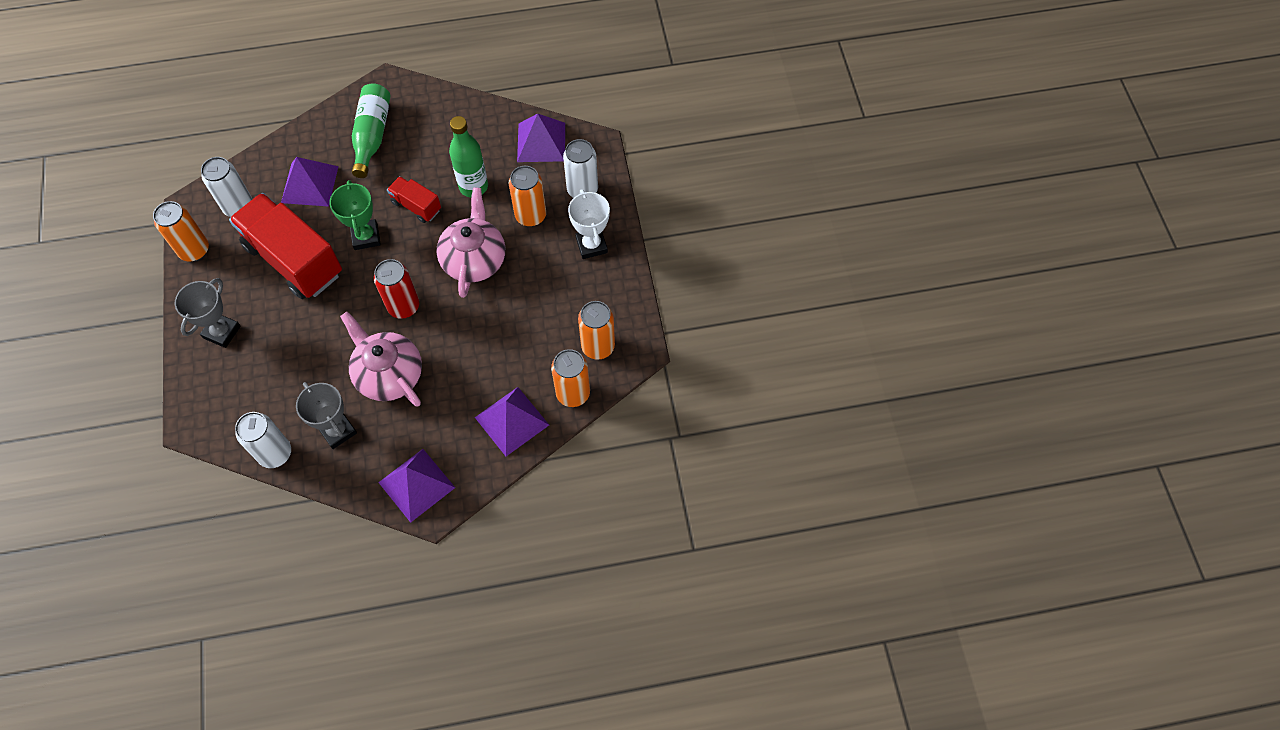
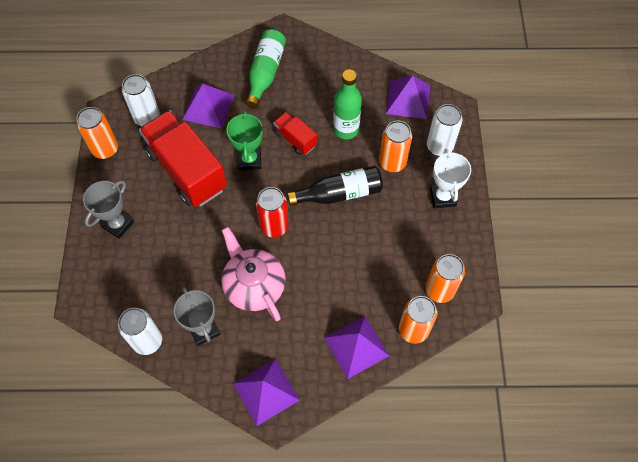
camera: 10 degrees right, 0 degrees up
(474, 259) = (339, 193): pink teapot -> black bottle

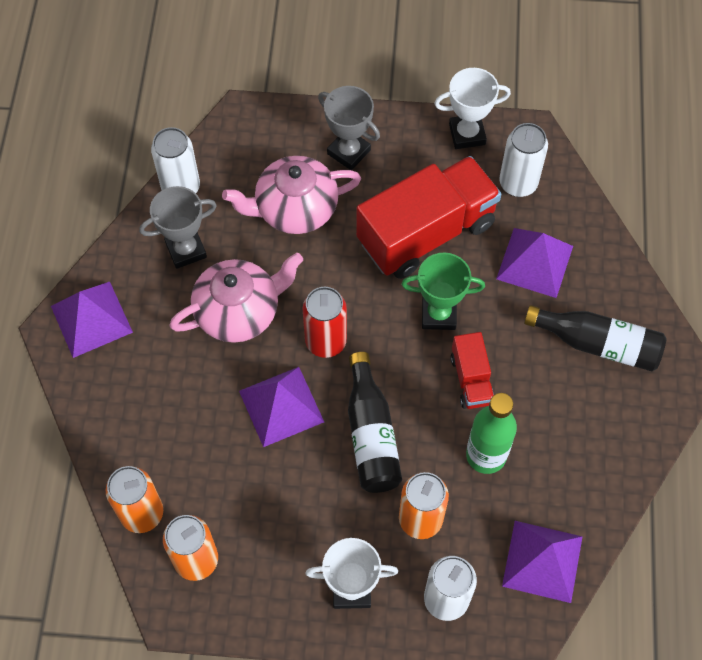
camera: 95 degrees right, 0 degrees up
(105, 149) = (467, 134): orange can -> white trophy
(167, 256) = (295, 209): none -> pink teapot
(265, 73) = (598, 344): green bottle -> black bottle
(295, 139) = (471, 379): red truck -> red truck turned 120 degrees clockwise
(356, 346) = (131, 434): purple pyramid -> purple pyramid (281, 406)

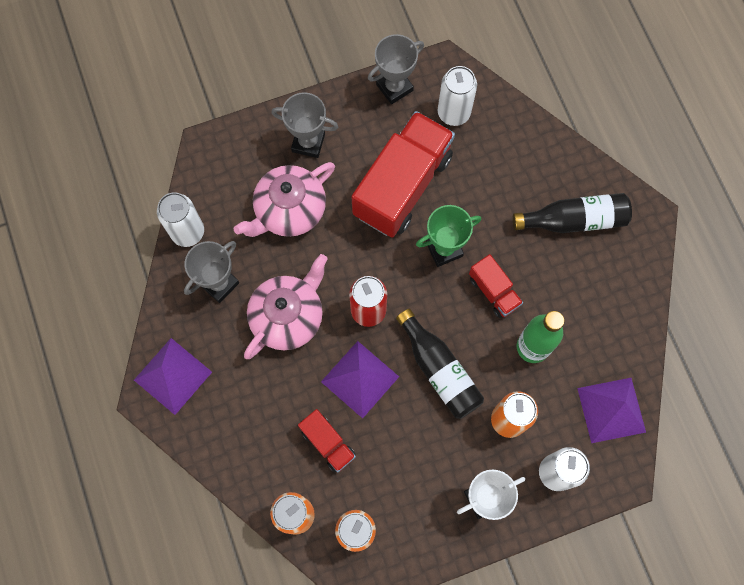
camera: 25 degrees left, 10 degrees up
(213, 456) = (328, 443): none -> red truck
(467, 134) = (394, 87): white trophy -> grey trophy
(535, 262) = (497, 174): purple pyramid -> none

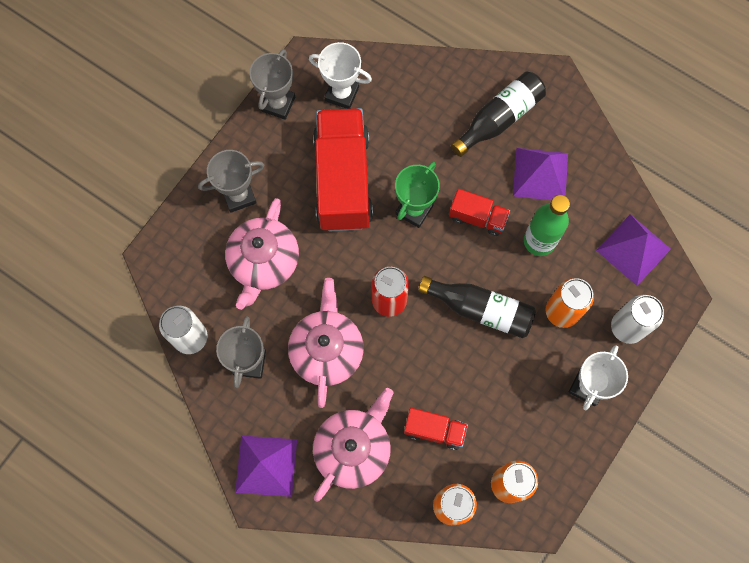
camera: 35 degrees left, 0 degrees up
(251, 411) = (353, 448): none -> pink teapot
(359, 379) = (422, 360): purple pyramid -> purple pyramid (540, 174)
(453, 113) = (341, 94): white can -> white trophy

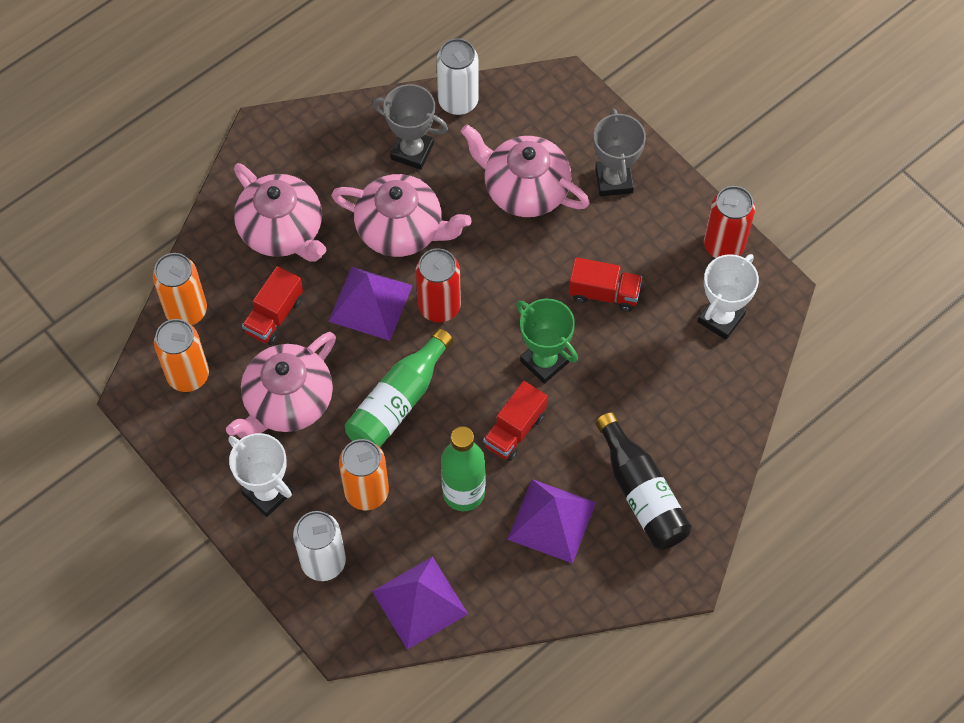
camera: 105 degrees right, 10 degrees down
(266, 465) = (294, 144): purple pyramid -> purple pyramid (370, 303)
(278, 104) = (723, 245): grey trophy -> red can
(343, 180) = (604, 293): red truck -> red truck, size x0.48
(480, 309) = (398, 402): black bottle -> green bottle
(506, 395) = (287, 402): none -> pink teapot

